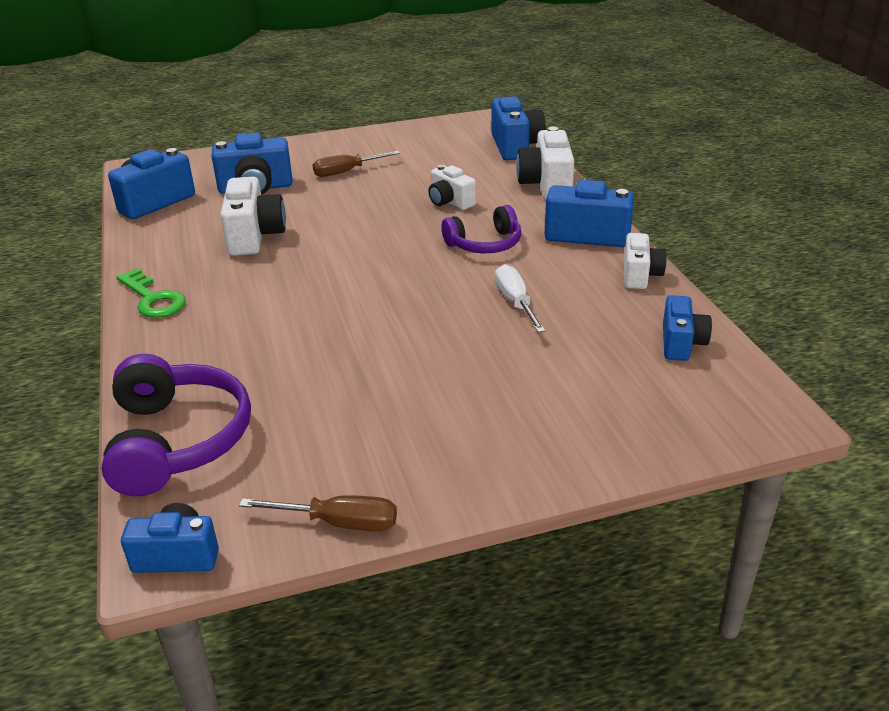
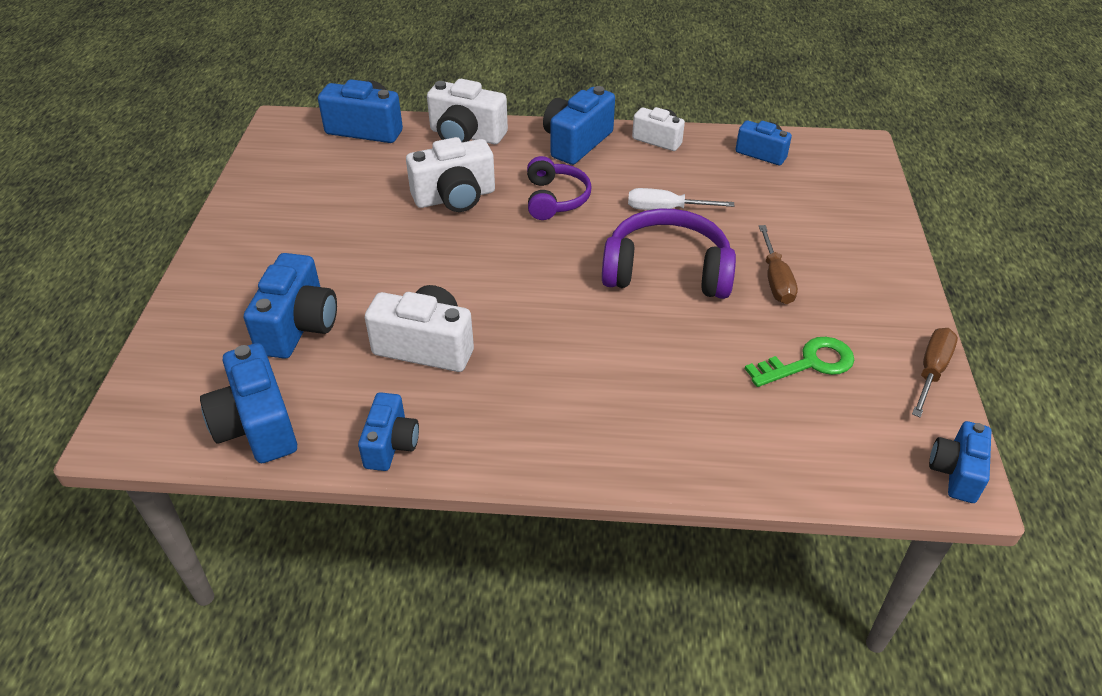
camera: 70 degrees left, 10 degrees up
(147, 249) = (391, 444): none -> blue camera
(153, 299) = (521, 450): green key -> green key (808, 363)
(178, 440) = (798, 456): purple headphones -> purple headphones (667, 271)
(346, 172) = (320, 248): brown screwdriver -> brown screwdriver (775, 280)
(450, 202) = (455, 197): white camera -> white camera, size x1.57

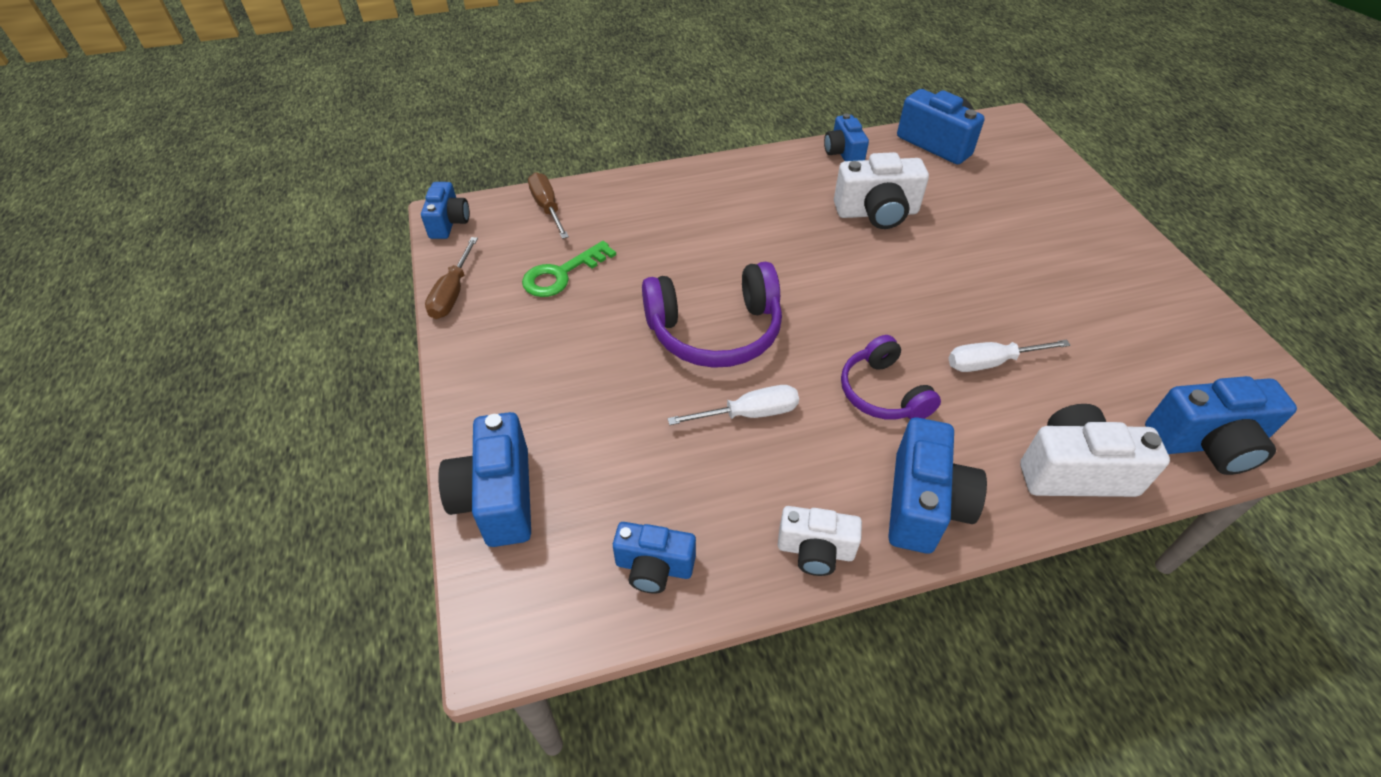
camera: 160 degrees right, 5 degrees up
(299, 326) = (986, 203): blue camera -> blue camera (497, 498)
(455, 197) = (990, 363): white camera -> white screwdriver
(775, 280) = (602, 350): brown screwdriver -> brown screwdriver (547, 207)

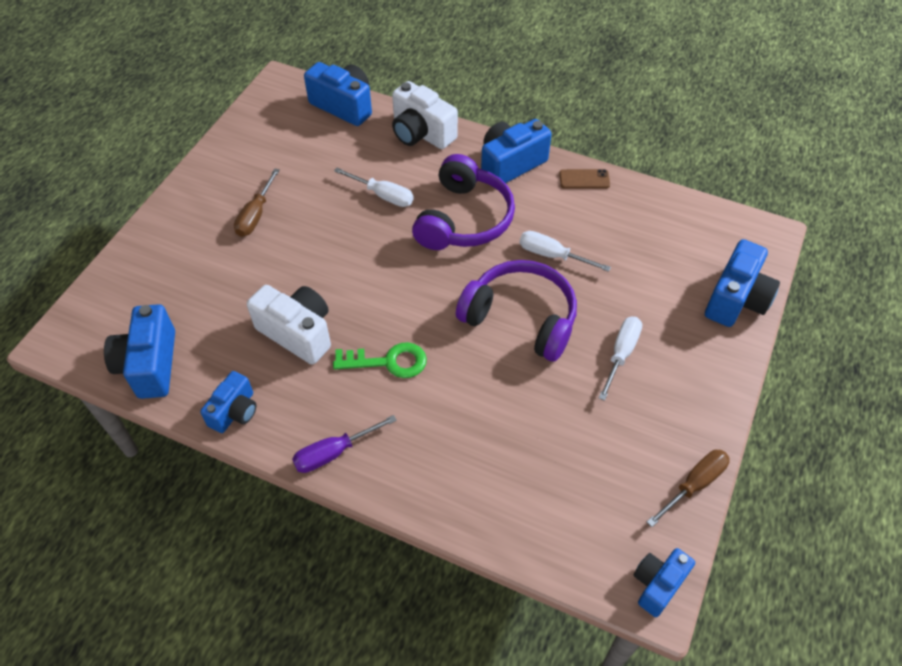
camera: 140 degrees left, 5 degrees up
(547, 207) = (552, 537): brown screwdriver -> brown screwdriver (255, 215)
(562, 274) = (592, 443): green key -> green key (388, 362)
(590, 357) = (621, 354): none -> white screwdriver
(654, 567) = (670, 218): blue camera -> none
(748, 169) = (333, 453): none -> purple screwdriver
(815, 550) = (584, 179): white camera -> brown phone
(882, 393) = (464, 219): purple headphones -> purple headphones, size x1.58

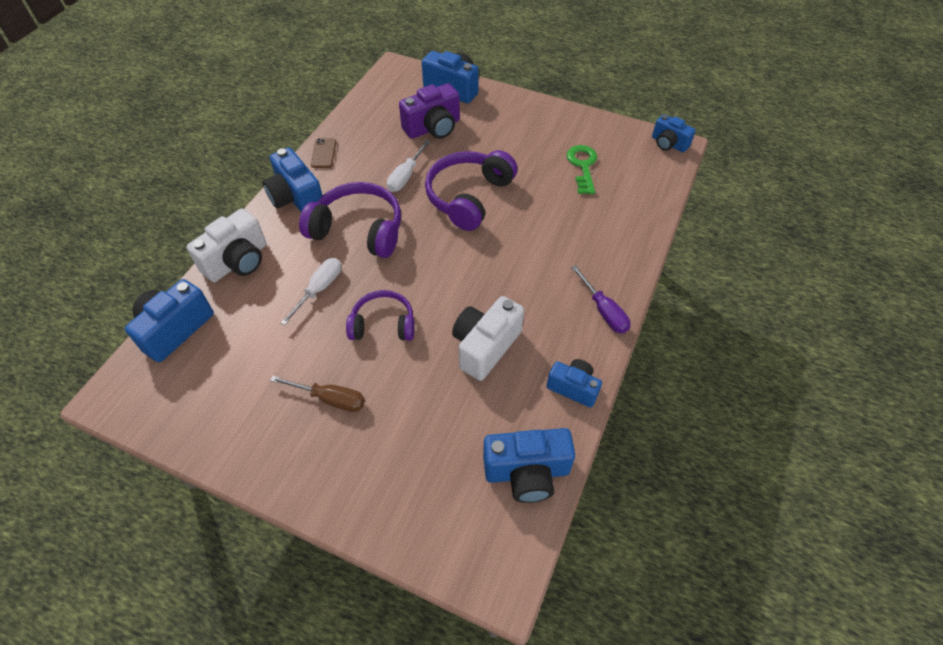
camera: 90 degrees left, 0 degrees up
(335, 247) = (383, 324): none -> purple headphones
(388, 362) = (514, 279): green key -> green key (583, 166)
(621, 354) = (500, 146): white screwdriver -> none
(647, 279) = (433, 128): none -> purple camera
(694, 484) = (599, 122): brown screwdriver -> none

